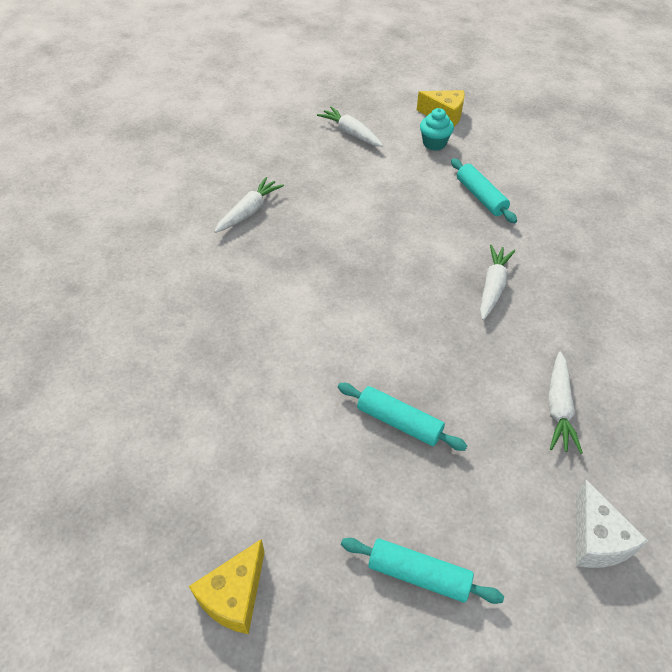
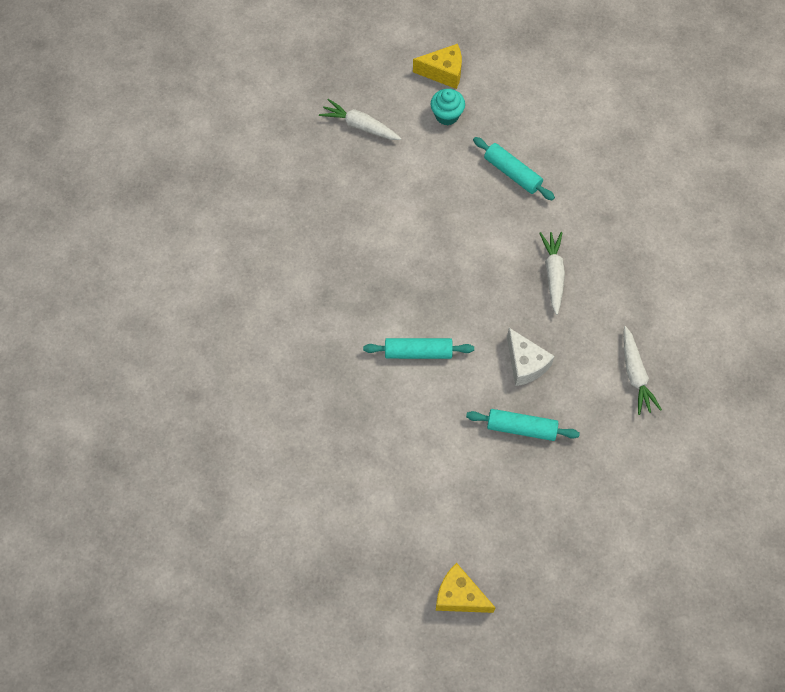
camera: 20 degrees left, 15 degrees up
(234, 596) = (459, 596): yellow cheese -> yellow cheese turned 105 degrees clockwise
(249, 211) = (307, 258): white carrot -> none
(418, 575) = (575, 538): turquoise rolling pin -> turquoise rolling pin (418, 352)
(596, 539) = (685, 471): white cheese -> white cheese (525, 364)

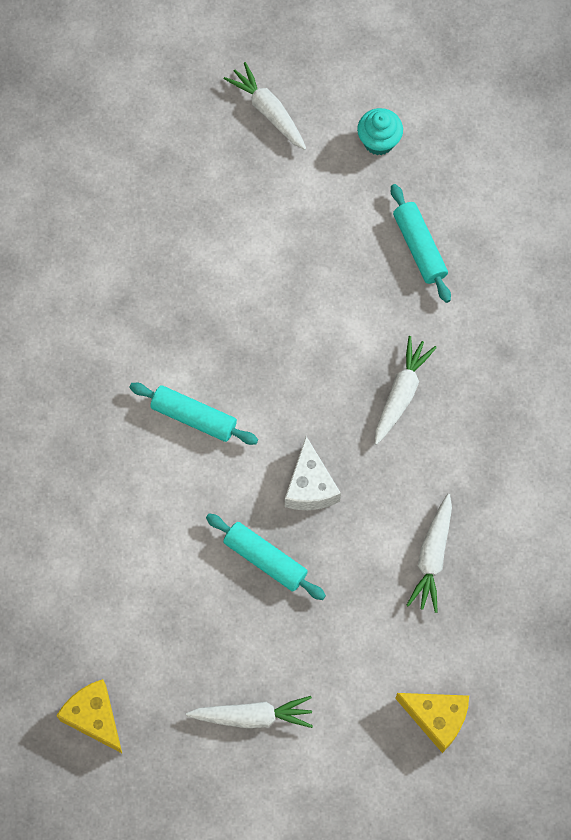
camera: 25 degrees right, 5 degrees up
(443, 72) = (403, 85): yellow cheese -> yellow cheese (436, 718)
(572, 541) = (253, 716): none -> white carrot

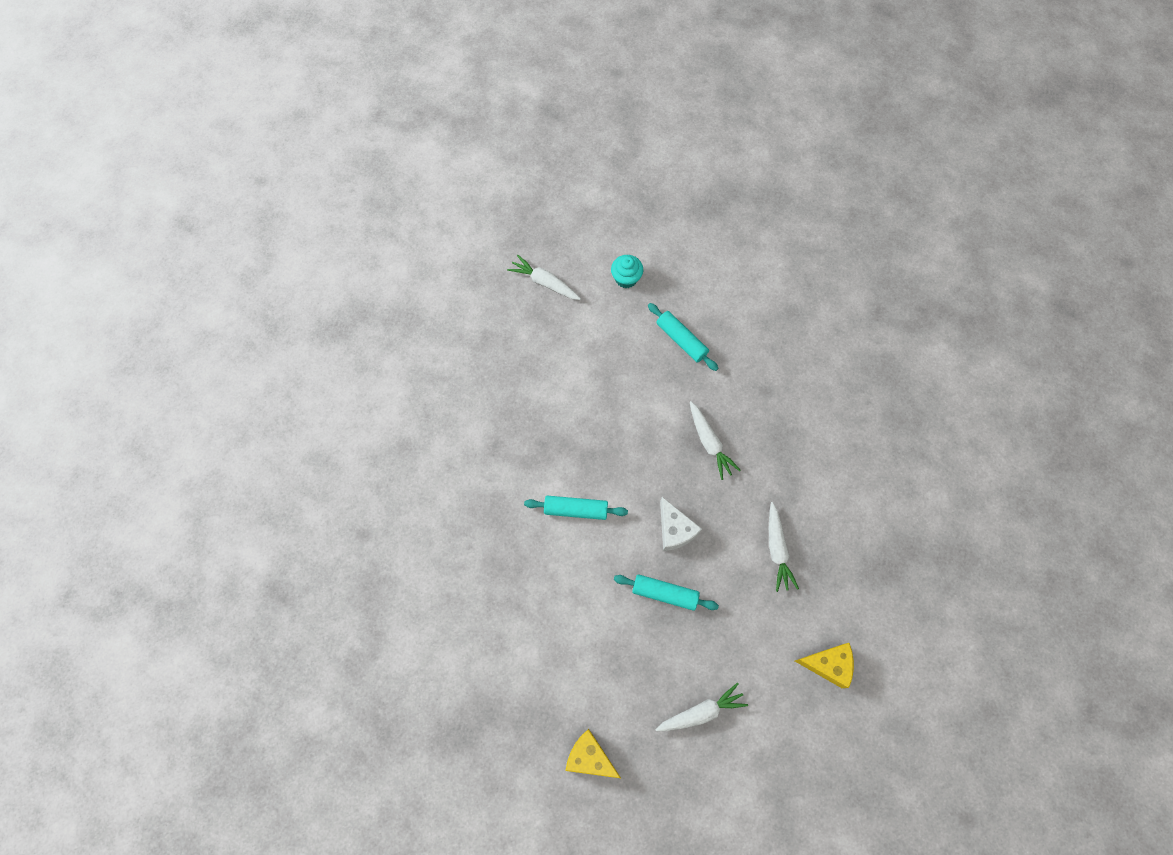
camera: 20 degrees left, 0 degrees up
(401, 393) = (709, 443): white carrot -> white carrot turned 150 degrees clockwise

